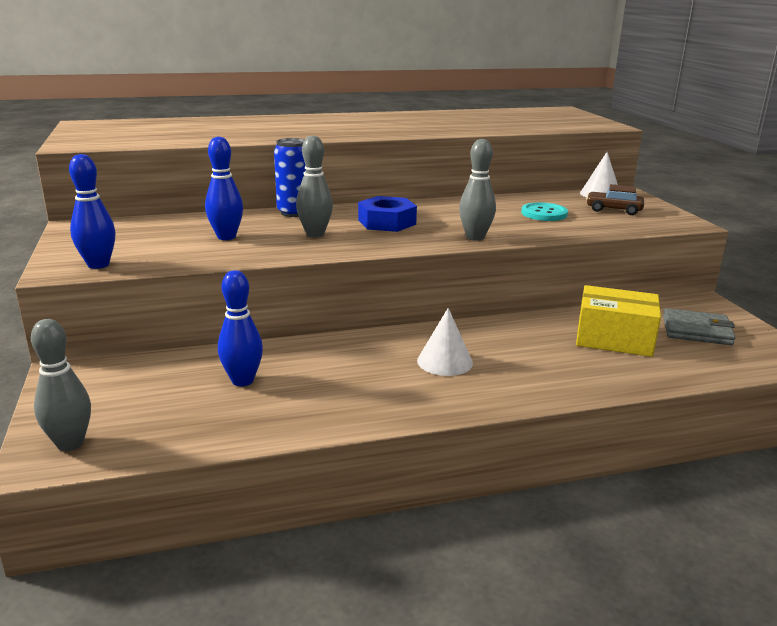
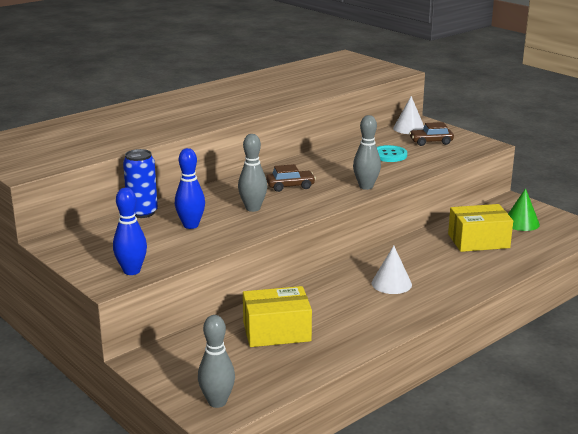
camera: 25 degrees left, 0 degrees up
(242, 381) = (276, 332): blue bowling pin -> yellow box
(294, 212) = (210, 192): blue can -> blue can (142, 213)
(387, 222) = (290, 186): blue nut -> brown car
(696, 331) = (521, 223): grey wallet -> green cone

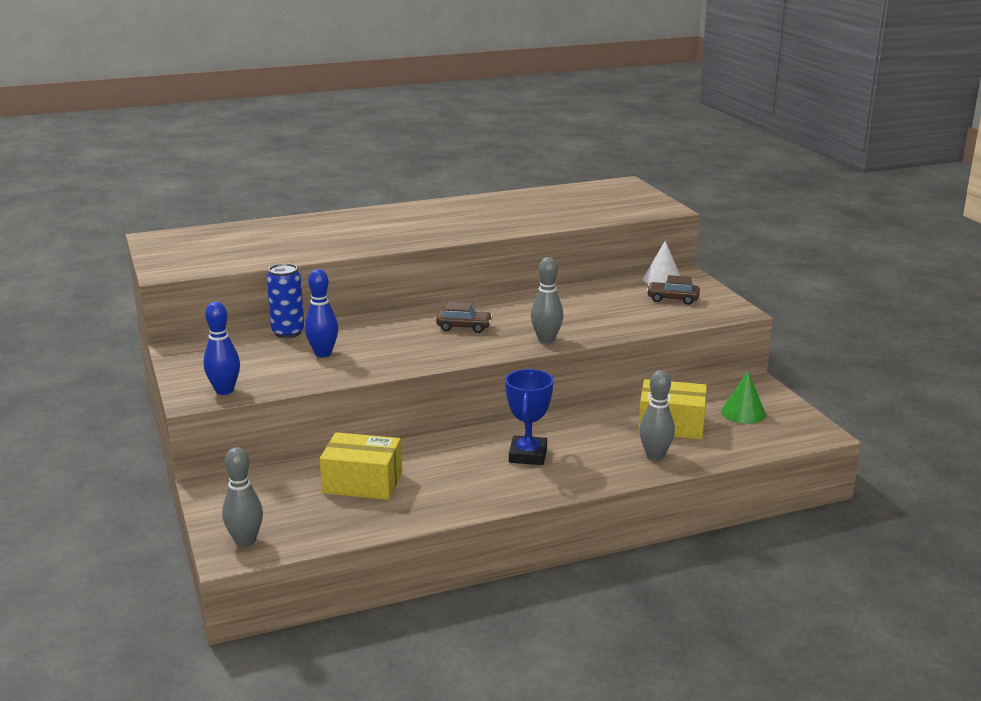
camera: 20 degrees right, 0 degrees up
(253, 208) = (402, 345): grey bowling pin -> grey bowling pin (655, 456)
(389, 155) = (608, 308): turquoise button -> none
(391, 283) = (528, 455): white cone -> blue trophy

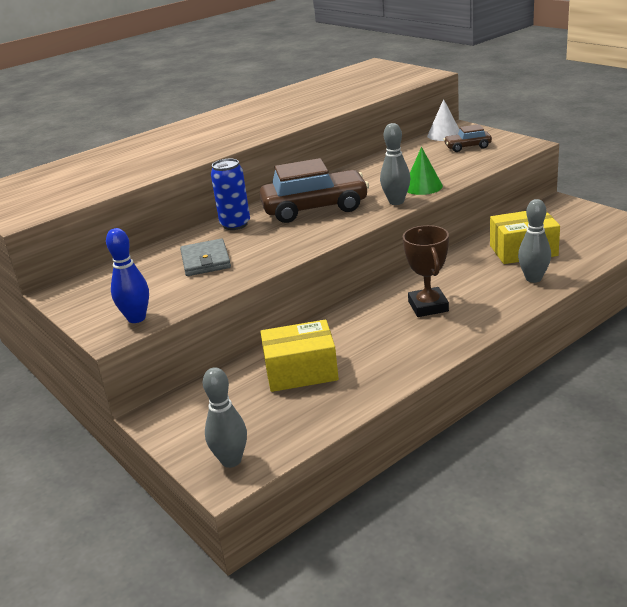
camera: 15 degrees left, 5 degrees up
(288, 332) = (156, 251): blue can -> blue can (235, 224)
(323, 353) = (205, 261): blue bowling pin -> grey wallet
(464, 327) = (315, 208): brown car -> brown car, size x2.06
(528, 455) = (428, 306): blue trophy -> brown trophy
(743, 413) = (570, 226): green cone -> green cone (423, 186)

